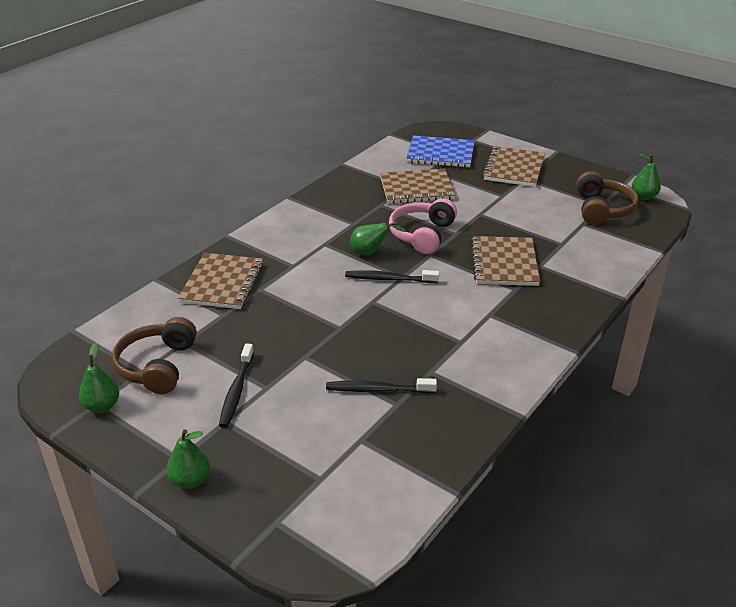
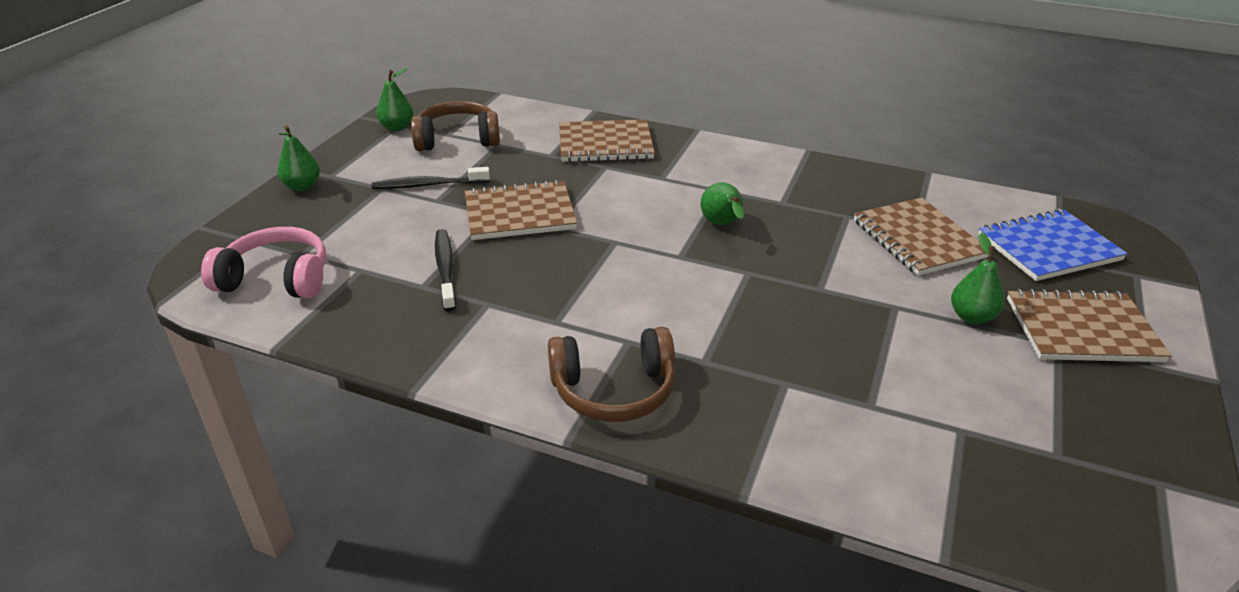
camera: 75 degrees right, 0 degrees up
(389, 279) = (670, 247): black toothbrush -> none
(422, 234) = (794, 259): pink headphones -> pink headphones (277, 279)
(440, 154) = (1048, 248): blue notebook -> blue notebook turned 75 degrees clockwise
(504, 263) = (768, 343): brown notebook -> brown notebook (520, 213)
(602, 209) = (1039, 456): brown headphones -> brown headphones (614, 390)
(643, 197) = (1152, 523): green pear -> green pear (971, 317)

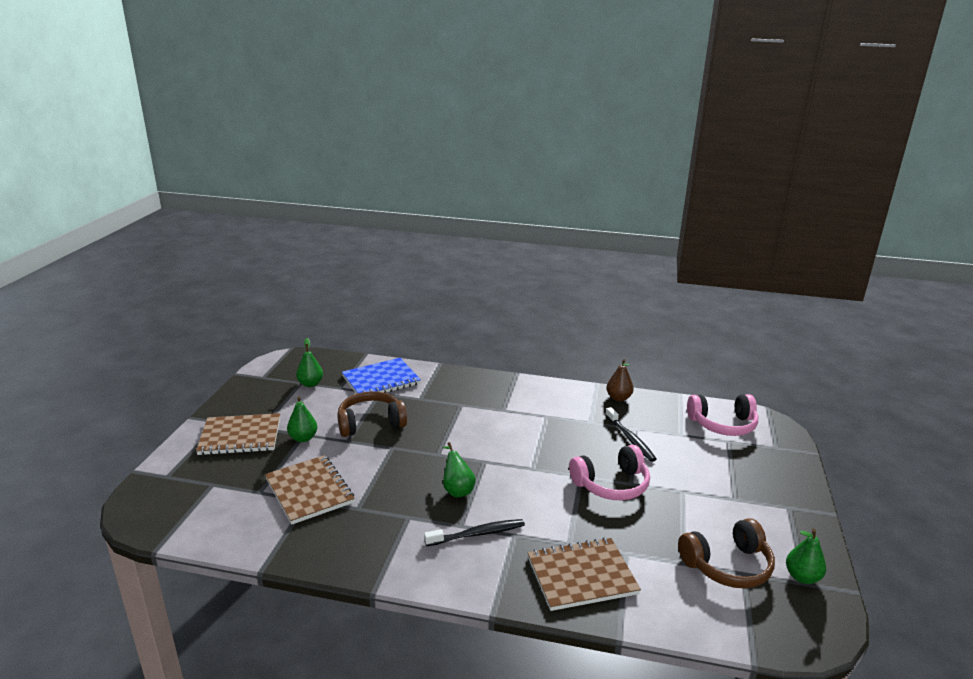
camera: 170 degrees right, 10 degrees down
(302, 186) = (796, 493): green pear -> green pear (310, 384)
(401, 347) = (618, 398): none -> brown pear
(428, 185) = (702, 505): black toothbrush -> black toothbrush (477, 534)
(520, 213) = (611, 485): brown notebook -> pink headphones
(614, 390) = (503, 389): brown headphones -> brown headphones (370, 423)
(1048, 248) = (212, 493): blue notebook -> blue notebook (381, 380)

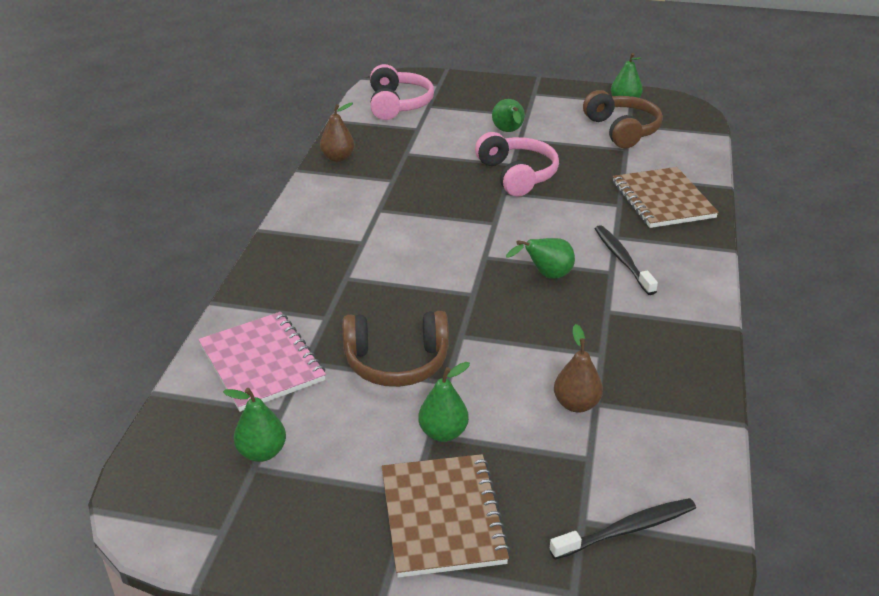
camera: 90 degrees left, 10 degrees up
(309, 491) = (576, 404): brown notebook -> brown pear
(370, 423) = (396, 362): brown headphones -> brown headphones turned 75 degrees counterclockwise
(381, 380) = (262, 363): blue notebook -> pink notebook
(630, 439) = (429, 157): black toothbrush -> black toothbrush (626, 530)
(693, 484) = (508, 132): none -> green pear

